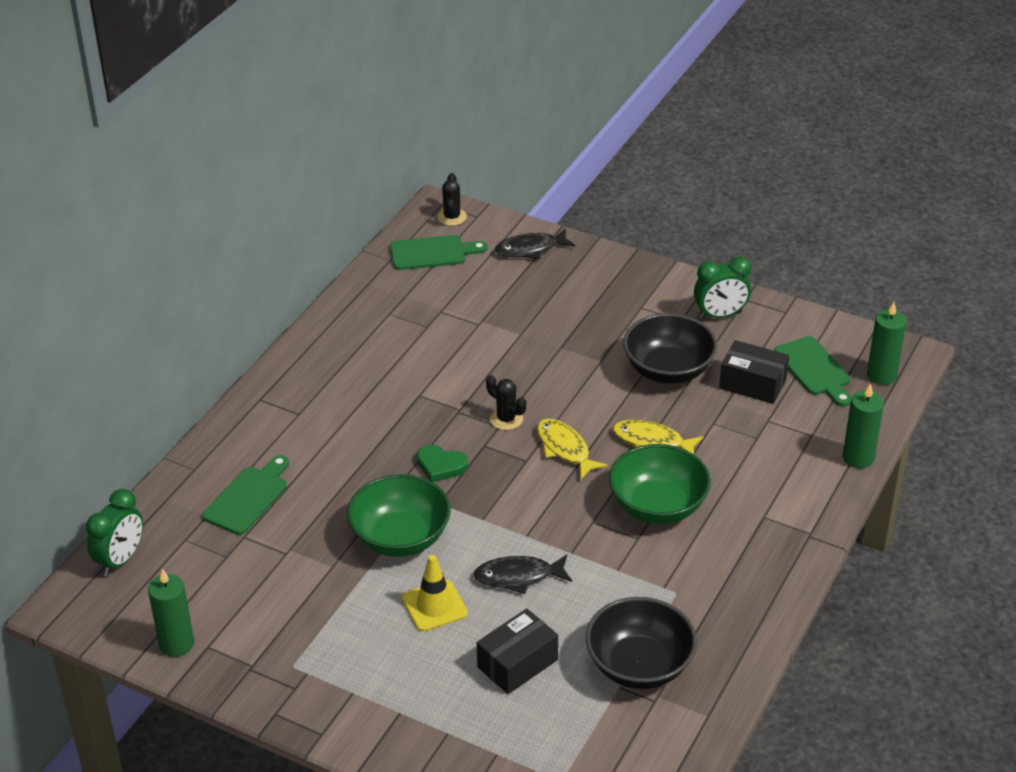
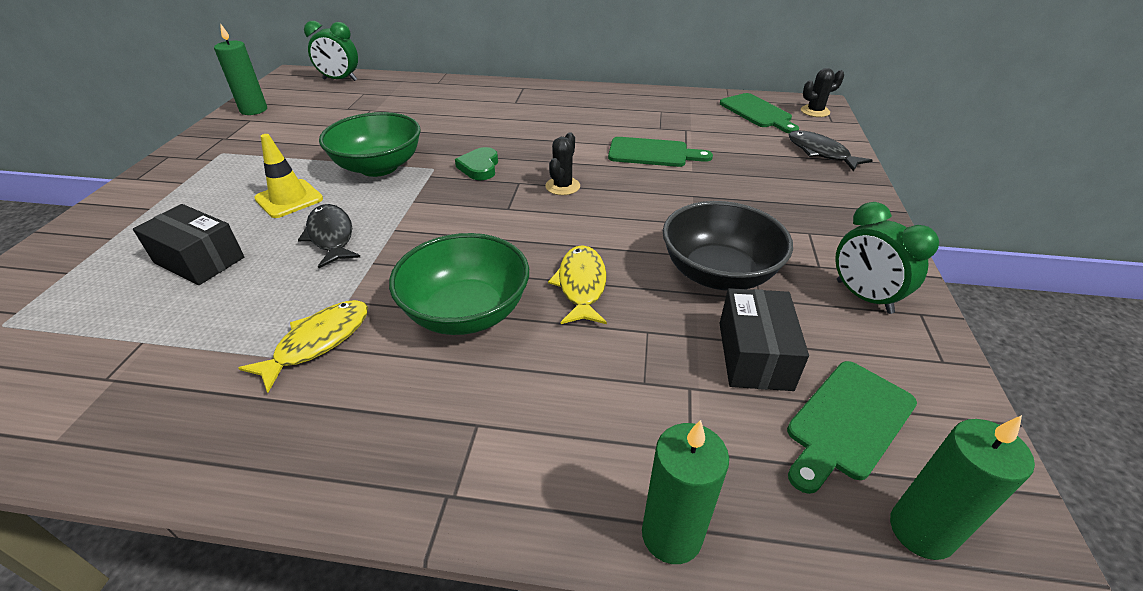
camera: 70 degrees right, 0 degrees up
(248, 497) = (413, 103): green cutting board -> green cutting board (653, 153)
(565, 449) = (536, 227): yellow fish -> yellow fish (318, 342)
(639, 666) = (174, 352): black bowl -> none

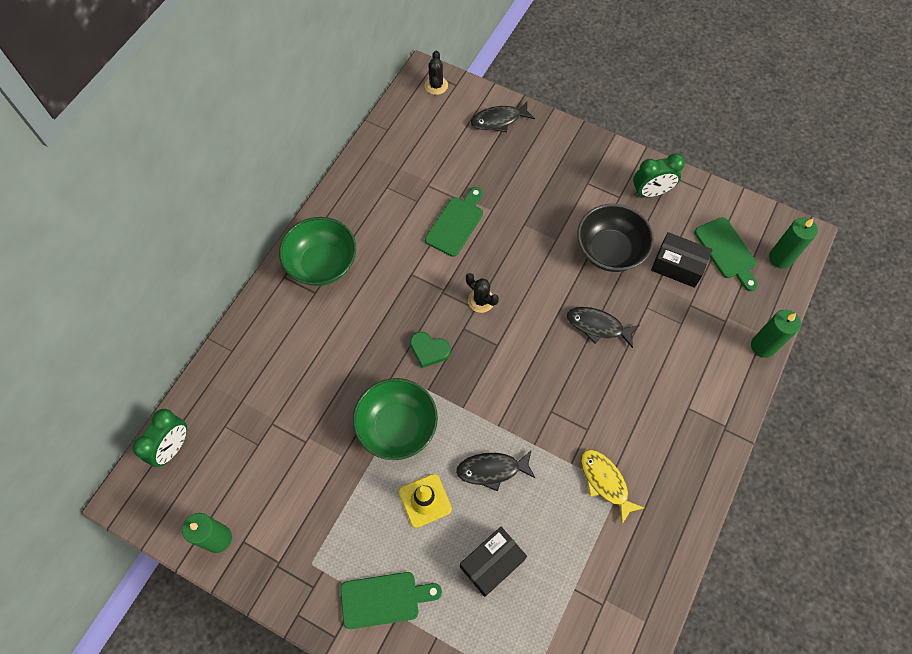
camera: 70 degrees left, 25 degrees up
(466, 312) = (603, 396): green bowl -> green bowl (322, 264)
(581, 285) = (598, 326): yellow fish -> black fish
(757, 112) = (421, 123): green cutting board -> green cutting board (384, 599)

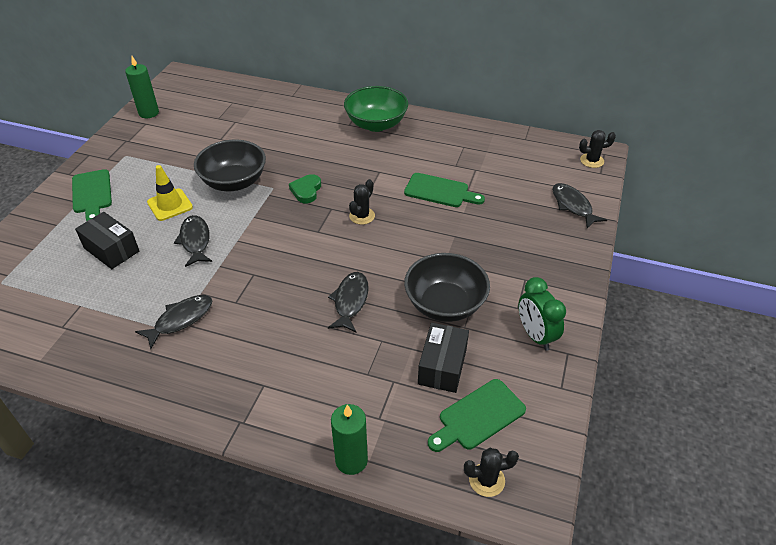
camera: 80 degrees right, 20 degrees down
(173, 447) = (216, 85): green clock -> none
(397, 427) = (234, 182): green bowl -> black bowl
(605, 482) = (180, 320): yellow fish -> black fish
(780, 258) = (486, 480): green candle -> black cactus

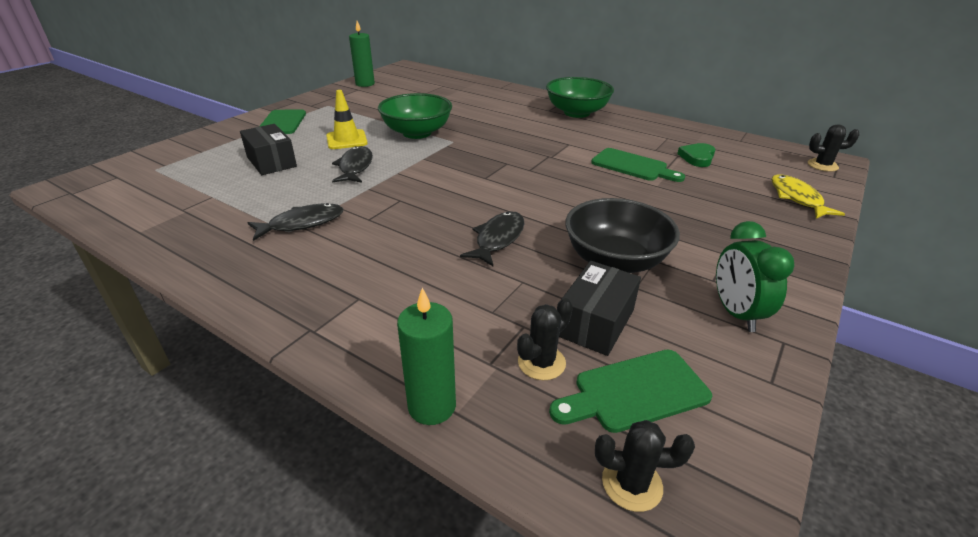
camera: 15 degrees right, 10 degrees down
(234, 182) = (417, 133): black bowl -> green bowl
(306, 190) = (486, 147): green heart -> green heart (697, 157)
(362, 216) = (538, 173): black cactus -> black cactus (541, 362)
(573, 206) = (797, 198): black fish -> yellow fish

